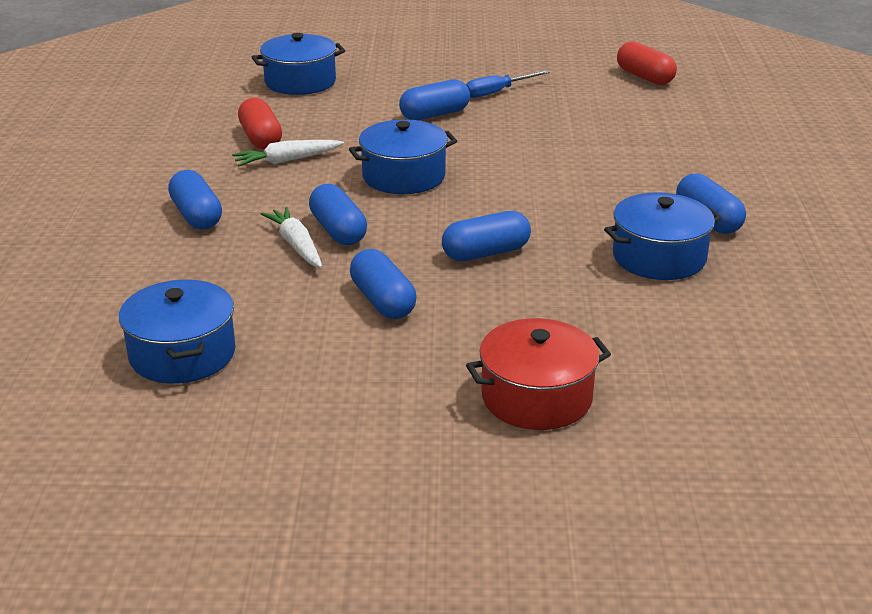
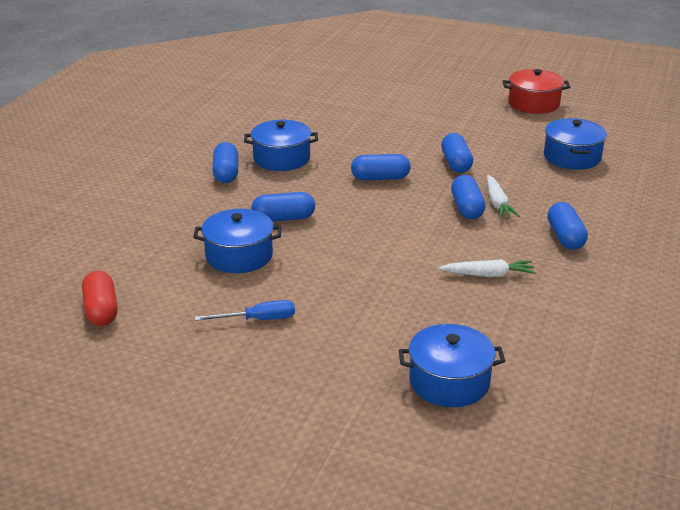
camera: 160 degrees left, 0 degrees up
(260, 138) = (506, 304): red capsule -> none
(403, 176) = (401, 241): blue pot -> blue pot (239, 255)
(434, 115) = (337, 302): blue capsule -> blue capsule (283, 218)
(536, 397) = (403, 115): red pot -> red pot (533, 104)

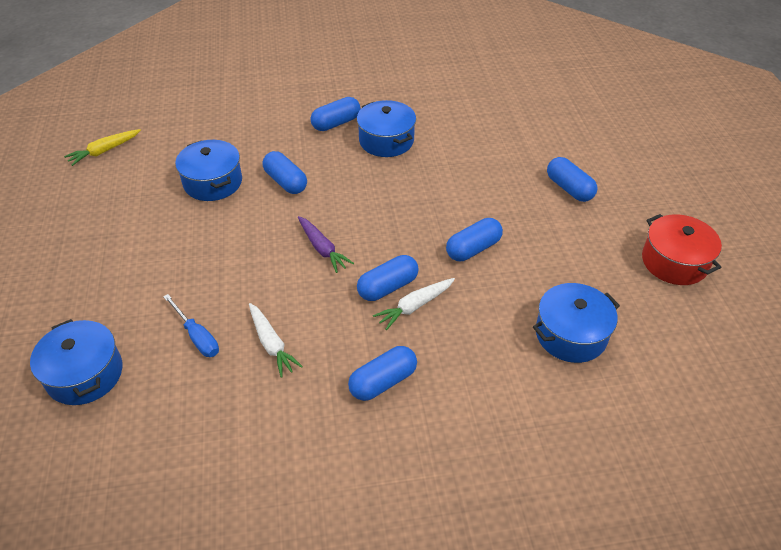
camera: 60 degrees right, 15 degrees up
(101, 310) = (104, 151): red capsule -> yellow carrot
(258, 320) = (127, 229): blue screwdriver -> blue screwdriver (197, 336)
(380, 178) = (400, 210): blue capsule -> blue capsule (569, 188)
(394, 224) = (322, 249): none -> purple carrot

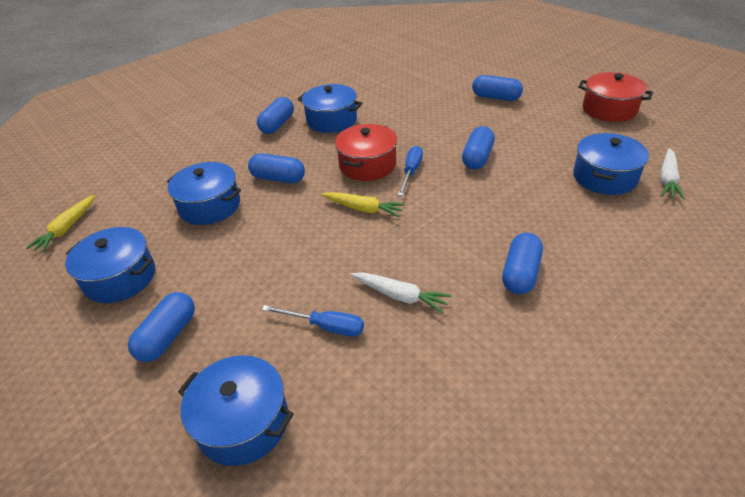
camera: 30 degrees left, 5 degrees down
(104, 215) = (120, 278): none -> blue pot
(322, 249) = (363, 209): purple carrot -> yellow carrot
(369, 206) = (367, 165): none -> red pot
(388, 287) = (446, 210): blue capsule -> blue capsule (168, 336)
(398, 232) = (411, 172): none -> blue screwdriver
(414, 306) = (481, 212): white carrot -> white carrot (668, 179)

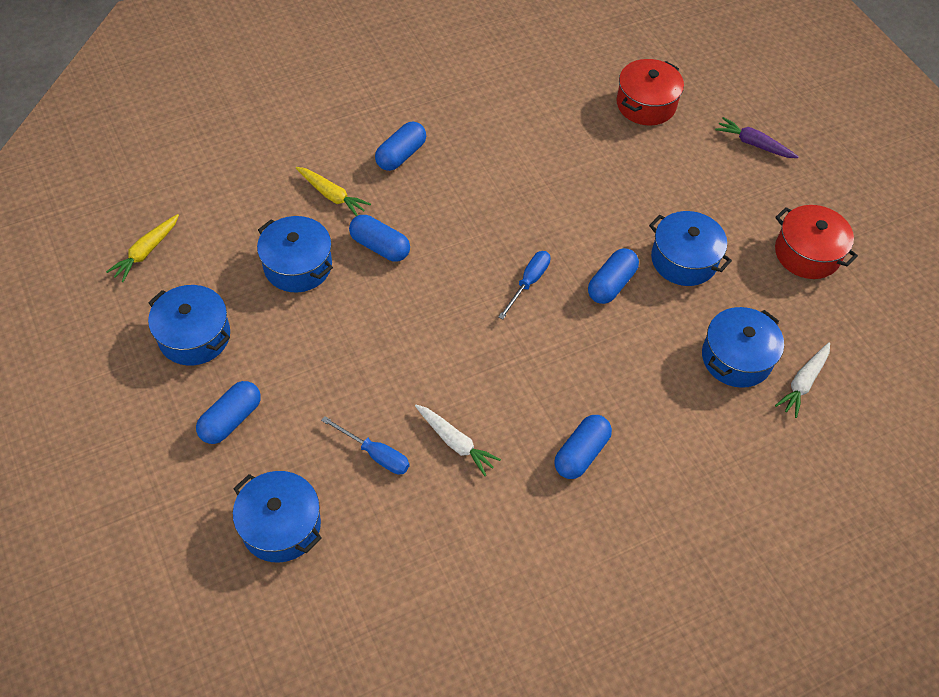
camera: 10 degrees right, 15 degrees up
(332, 120) = (467, 167): blue pot -> blue pot (684, 260)
(363, 209) = (458, 321): yellow carrot -> yellow carrot (332, 195)
(367, 165) = (484, 256): red pot -> red pot (646, 104)
(496, 97) = (681, 188): blue capsule -> none
(530, 67) = (753, 144): none -> purple carrot

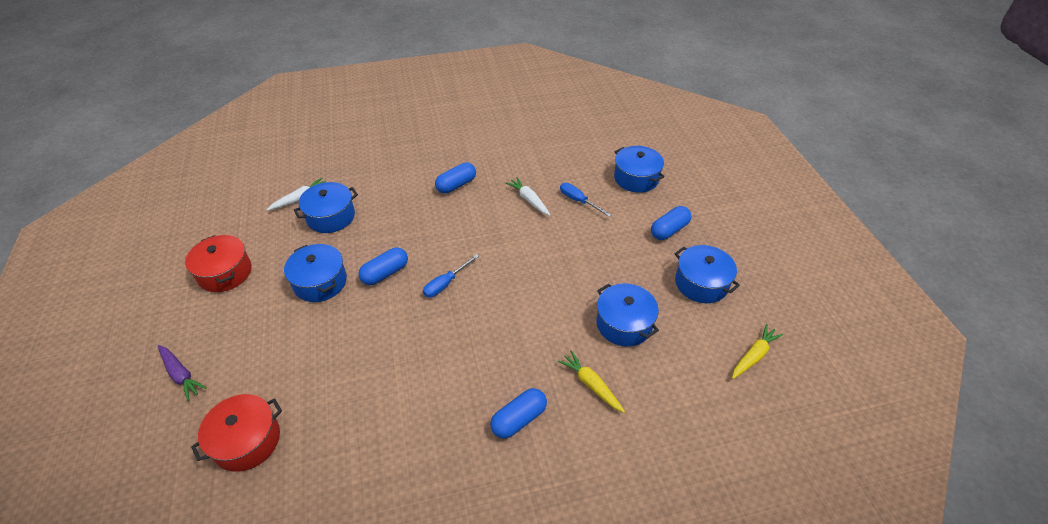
camera: 165 degrees left, 10 degrees down
(380, 247) = (555, 329): blue capsule -> none

